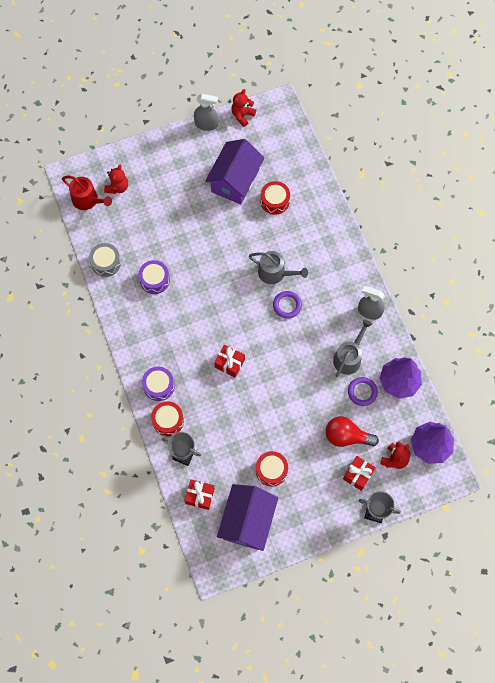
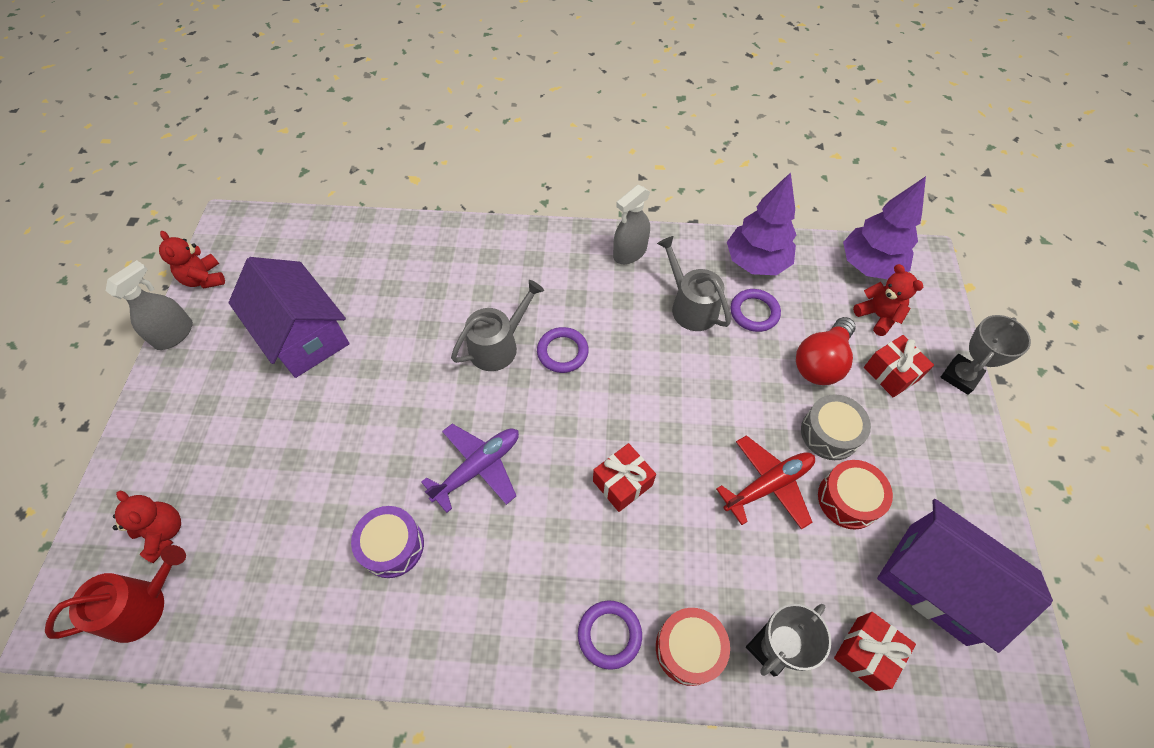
camera: 65 degrees left, 10 degrees down
(106, 263) = (297, 628): grey drum -> grey drum (829, 433)
(159, 386) = (609, 635): purple drum -> purple ring
(206, 297) = (478, 467): none -> purple plane
(261, 431) = (768, 485): none -> red plane
(275, 201) = (378, 296): red drum -> none

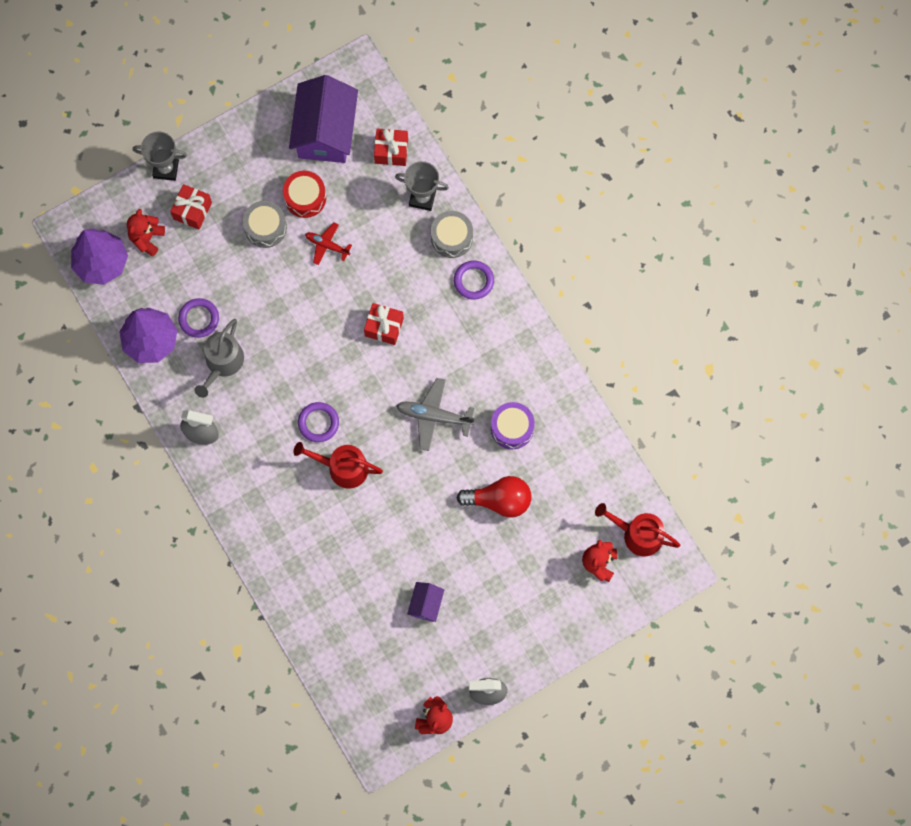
camera: 125 degrees left, 15 degrees up
(303, 335) = (426, 604): purple house -> purple house, size x0.46
(478, 467) = (434, 416): purple plane -> grey plane
(498, 346) = (343, 468): grey watering can -> red watering can
(689, 648) = (451, 238): red drum -> grey drum
(768, 485) = (327, 245): red plane -> red plane, size x0.64
(821, 362) = (213, 257): red light bulb -> red light bulb (499, 500)

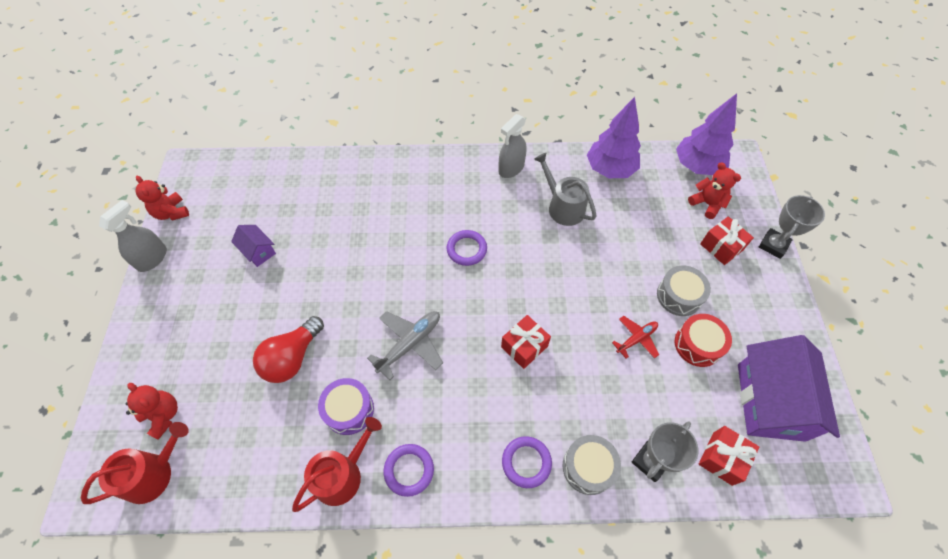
camera: 120 degrees right, 15 degrees down
(199, 319) = (612, 208): purple ring -> purple ring (409, 470)
(325, 131) = (770, 401): purple house -> purple house turned 60 degrees clockwise
(343, 468) = (415, 248): red watering can -> red watering can (342, 474)

